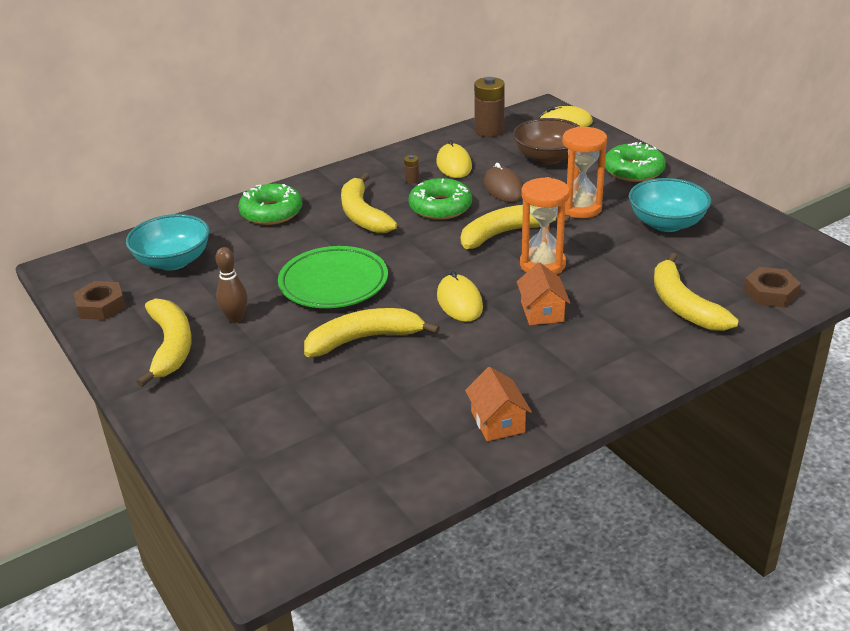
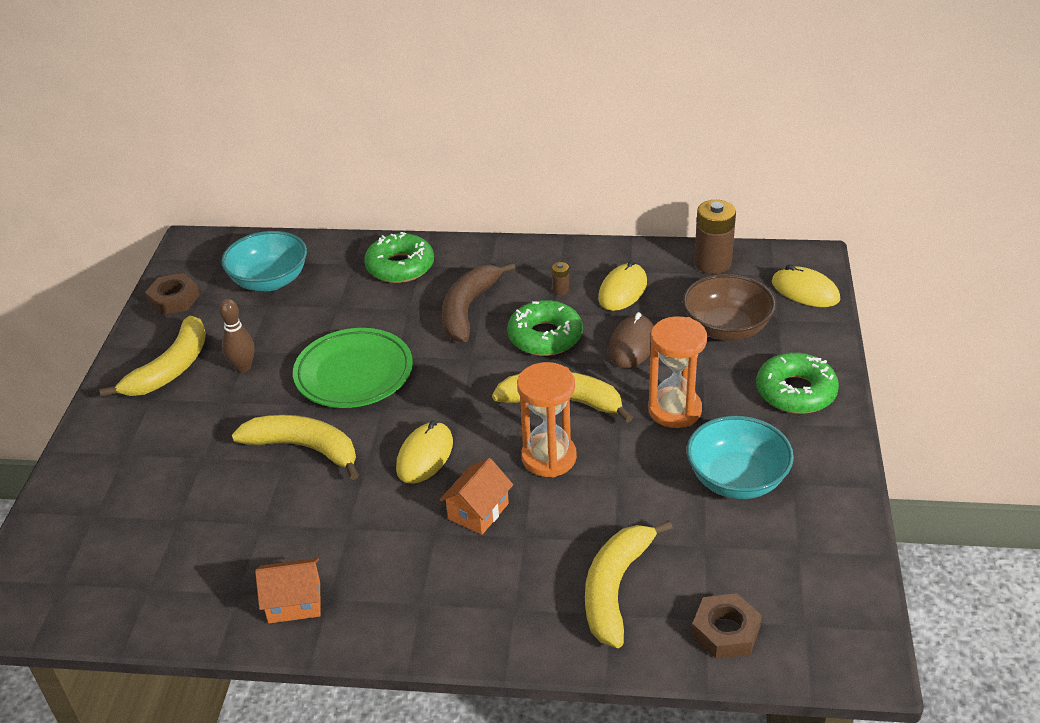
camera: 40 degrees right, 5 degrees up
(362, 214) = (468, 309): yellow banana -> brown banana
(497, 422) = (294, 602): orange house -> orange house turned 60 degrees clockwise

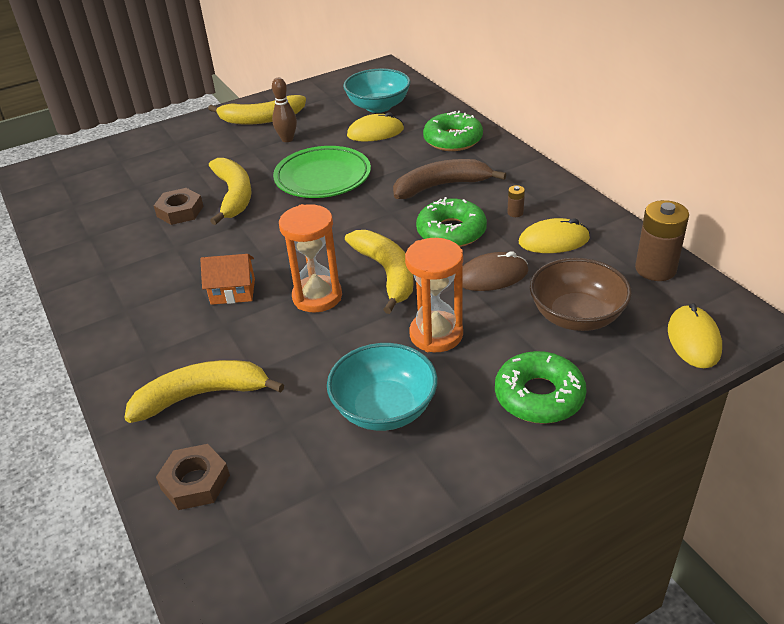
camera: 55 degrees right, 0 degrees up
(174, 299) = (324, 89): brown nut -> brown nut (180, 211)
(294, 602) = (94, 260): orange house -> none
(425, 456) = (269, 243): yellow mouse -> yellow mouse (375, 132)

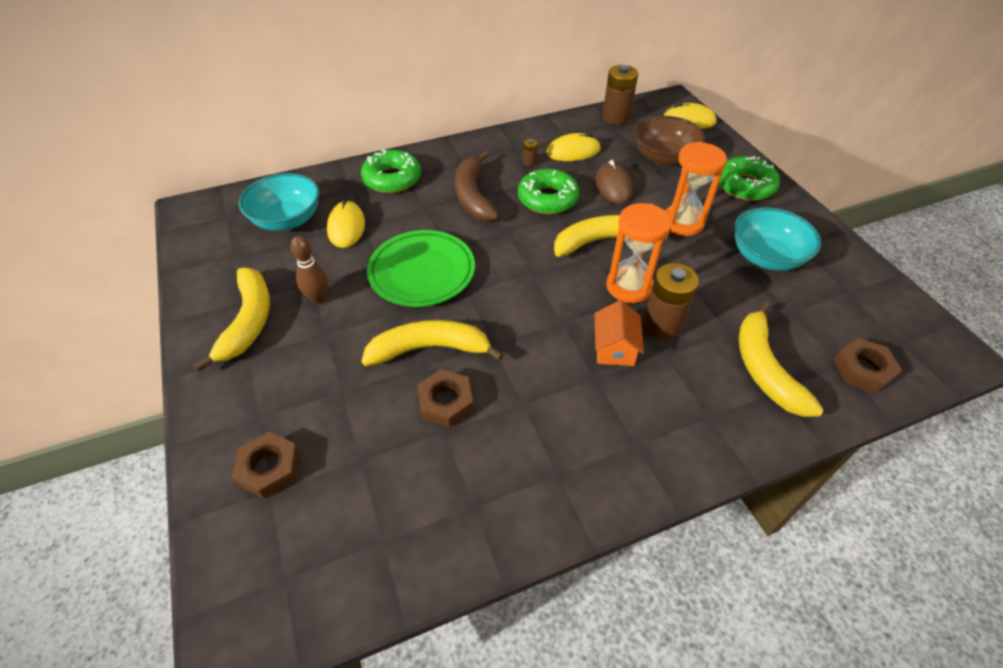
camera: 85 degrees left, 10 degrees up
(135, 156) = (269, 468): none -> brown nut
(263, 321) = (661, 325): none -> brown battery
(553, 241) = (573, 151): yellow mouse -> yellow mouse turned 75 degrees clockwise

